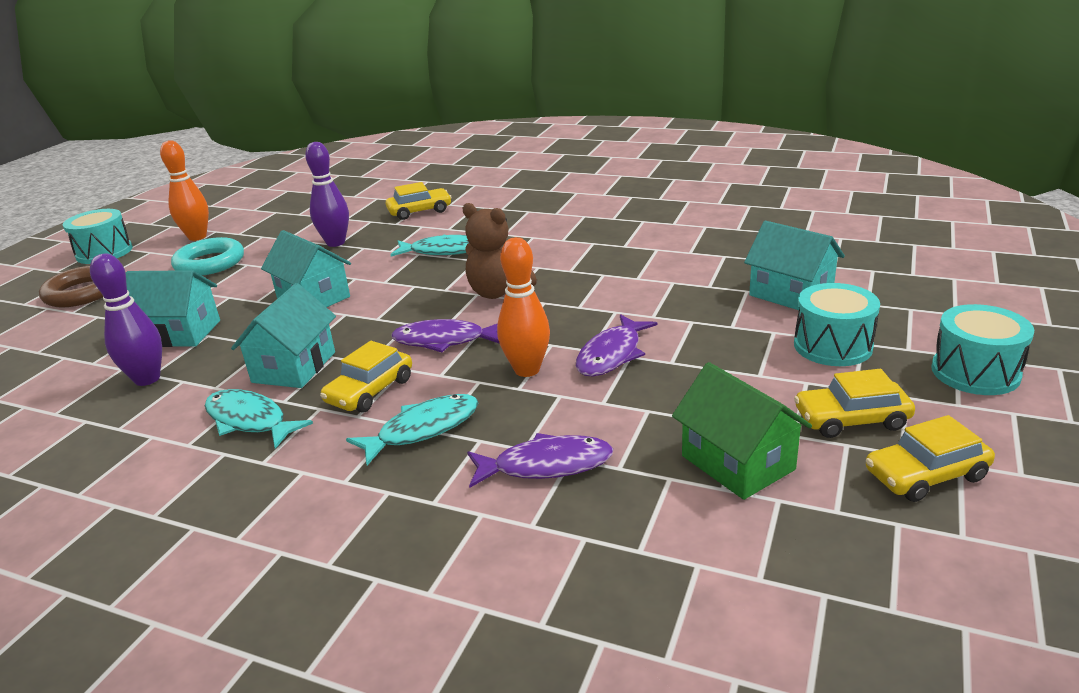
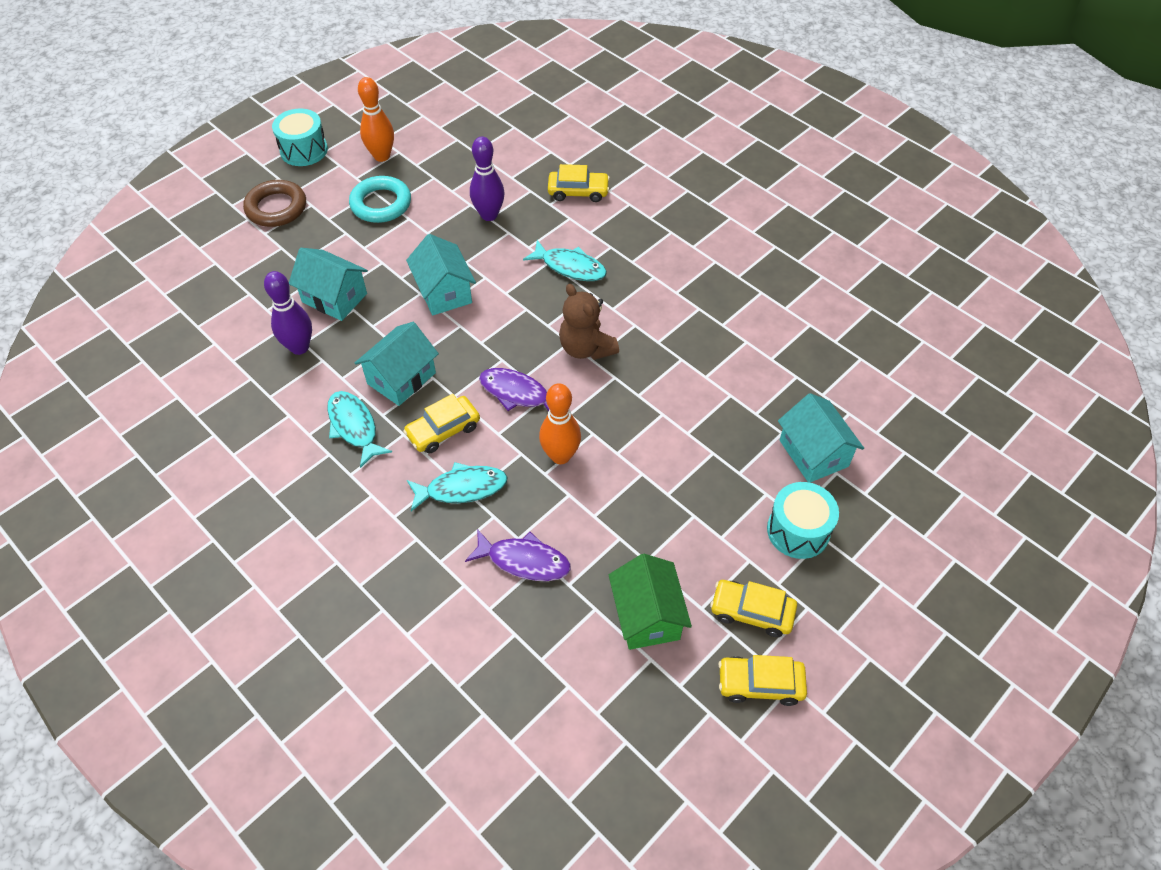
camera: 20 degrees right, 25 degrees up
(612, 354) = (630, 466): purple fish -> none
(975, 372) = (879, 607): turquoise drum -> none

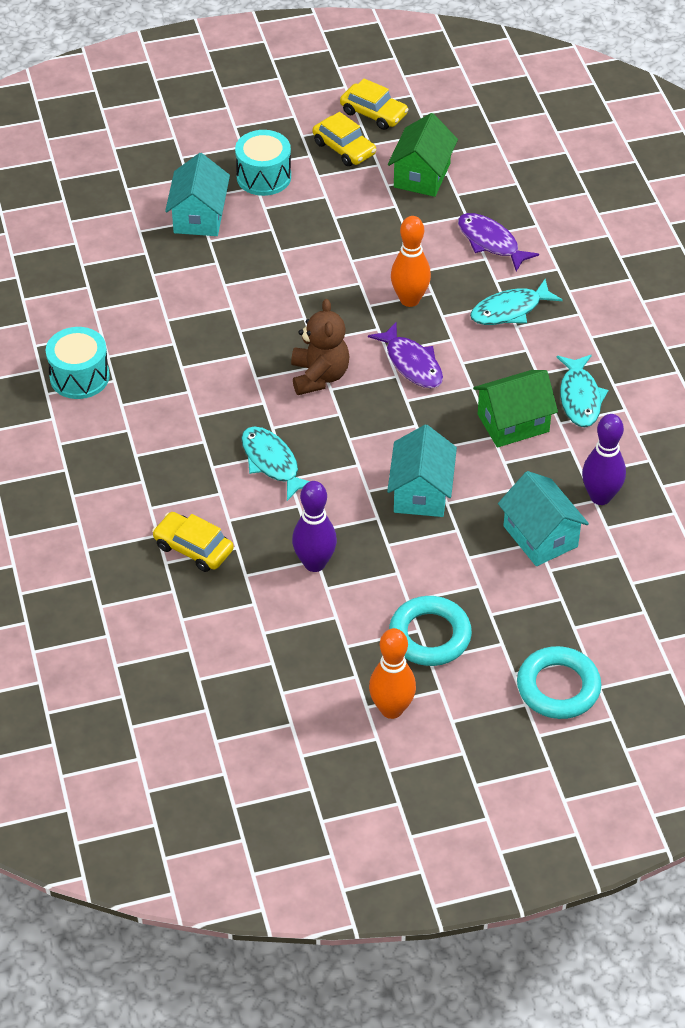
camera: 150 degrees left, 5 degrees down
(276, 208) = (558, 687): brown ring -> turquoise ring
(304, 150) = (486, 767): turquoise drum -> turquoise drum (79, 377)
(401, 378) = (513, 423): turquoise house -> green house
(443, 430) = (499, 361): yellow car -> none
(462, 488) = (510, 310): turquoise fish -> turquoise fish turned 45 degrees counterclockwise

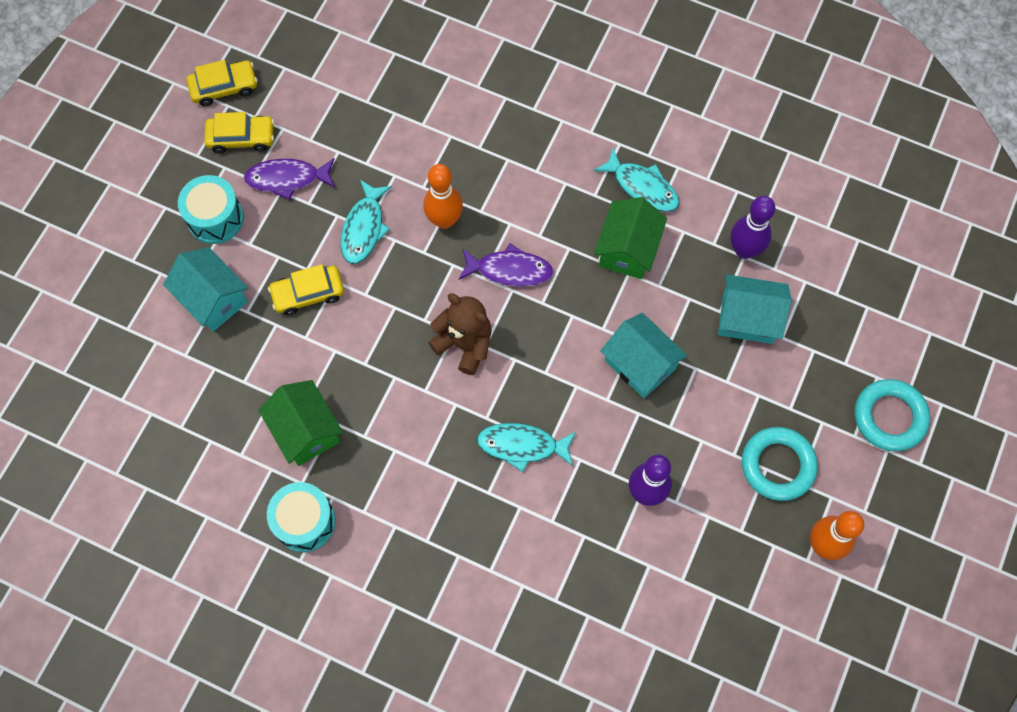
camera: 50 degrees left, 20 degrees up
(193, 548) = (559, 569): yellow car -> yellow car (308, 293)
(422, 175) = (324, 108): green house -> green house (306, 431)
(490, 242) = (438, 119): purple fish -> purple fish (287, 179)
(510, 310) = (517, 162): turquoise fish -> turquoise fish (364, 228)

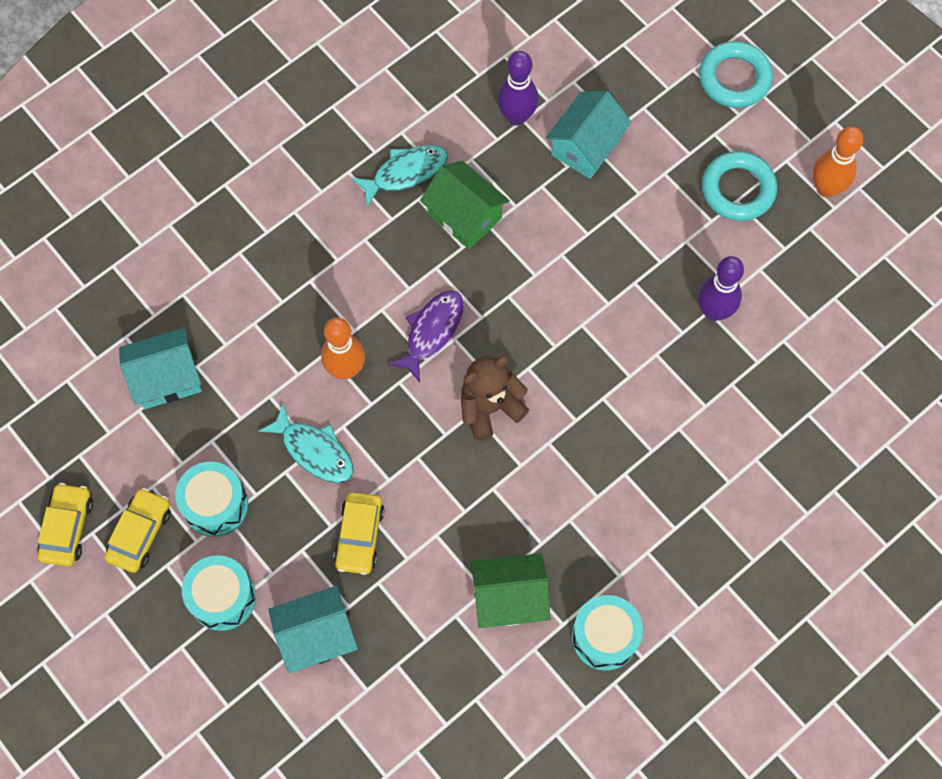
camera: 65 degrees left, 0 degrees up
(287, 179) = (215, 505): purple fish -> turquoise drum
(522, 446) = (619, 400): turquoise fish -> none
(640, 364) = (587, 259): turquoise house -> turquoise house (167, 378)

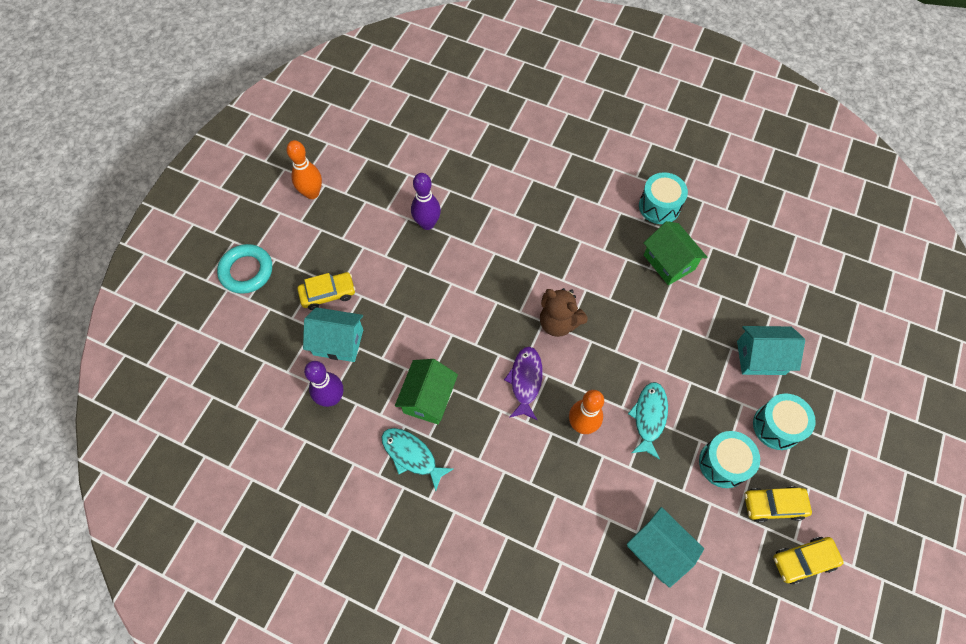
camera: 115 degrees left, 5 degrees down
(316, 636) = (760, 357): turquoise house -> turquoise house turned 45 degrees counterclockwise
(359, 536) = (686, 362): yellow car -> yellow car (328, 293)
(432, 331) = (525, 381): purple fish -> purple fish turned 90 degrees clockwise
(738, 189) = (333, 240): turquoise ring -> none

